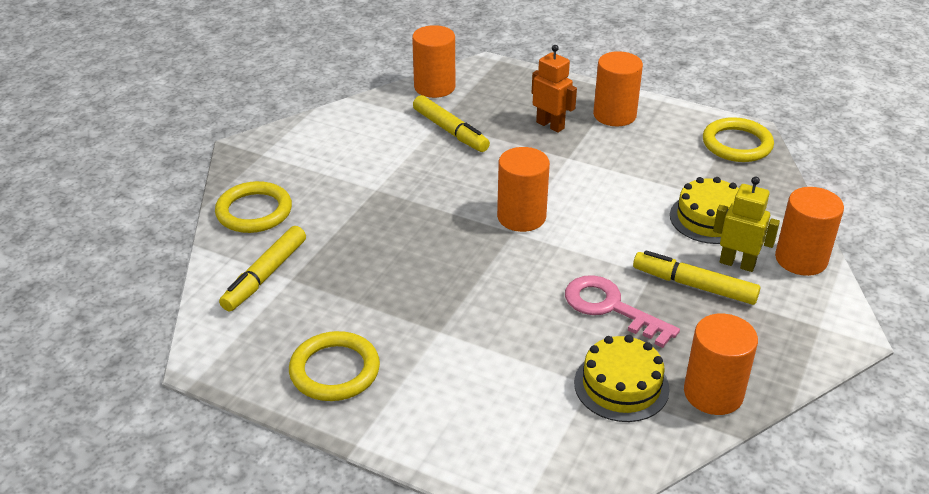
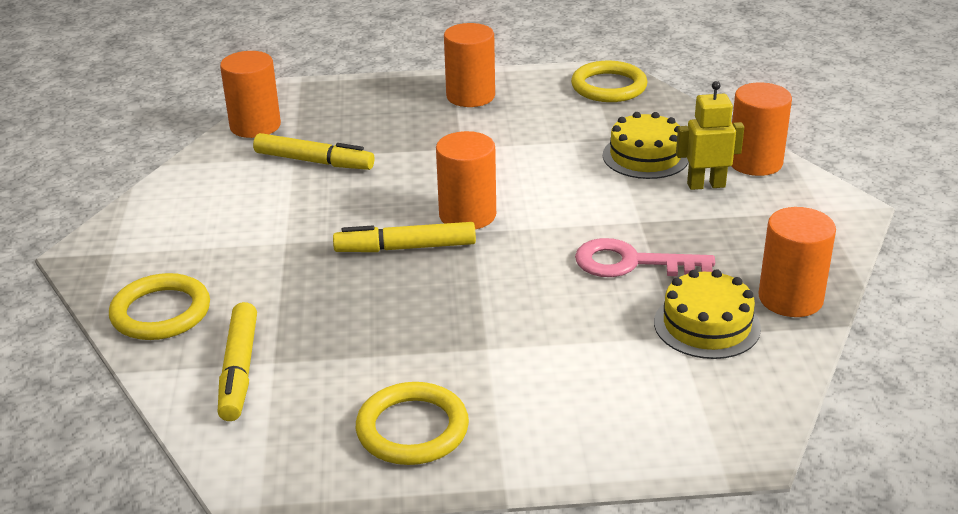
camera: 30 degrees left, 5 degrees down
(550, 125) = (415, 124): orange robot -> none
(694, 285) = (687, 216): yellow marker -> yellow marker (405, 248)

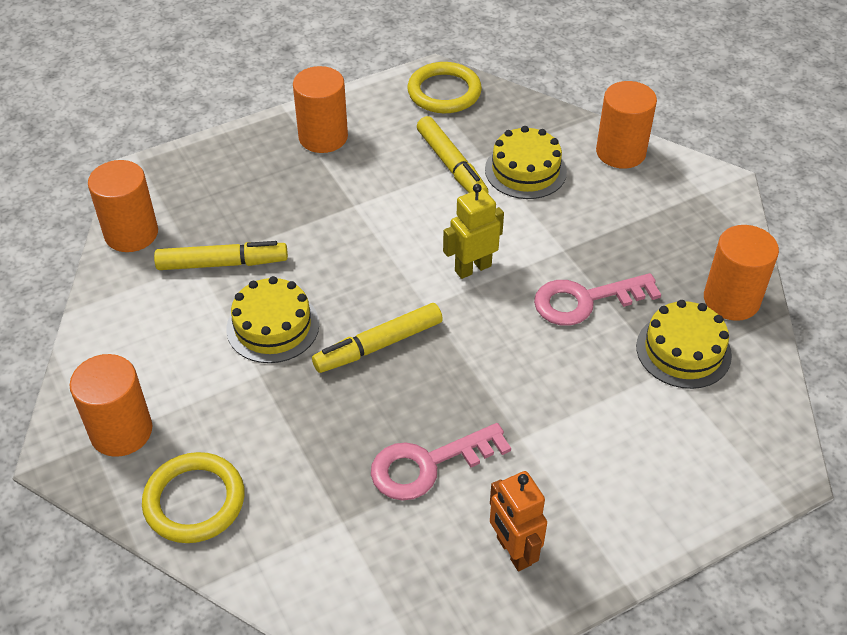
camera: 25 degrees left, 15 degrees up
(239, 370) = (316, 543): yellow marker -> yellow marker (451, 165)
(322, 213) = (273, 326): none -> yellow cake
(383, 343) = (428, 465): none -> pink key
(412, 429) = (513, 551): yellow ring -> orange robot
(467, 215) = (410, 288): orange cylinder -> orange cylinder (121, 431)
(706, 185) = (595, 190): yellow robot -> yellow robot (472, 268)

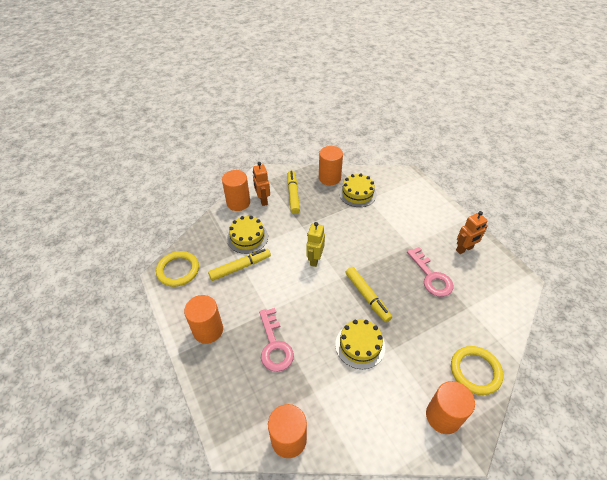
camera: 90 degrees left, 0 degrees up
(222, 264) = (314, 377): yellow marker -> yellow marker (293, 195)
(472, 268) = (314, 259): yellow robot -> yellow robot turned 45 degrees clockwise
(585, 300) = (333, 221): pink key -> pink key (274, 345)
(634, 187) = (262, 200): none -> orange robot

